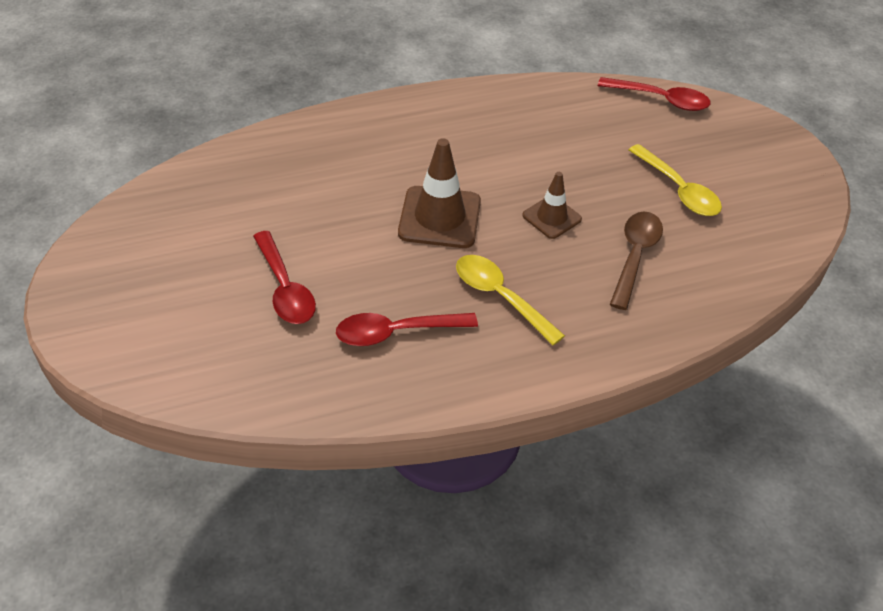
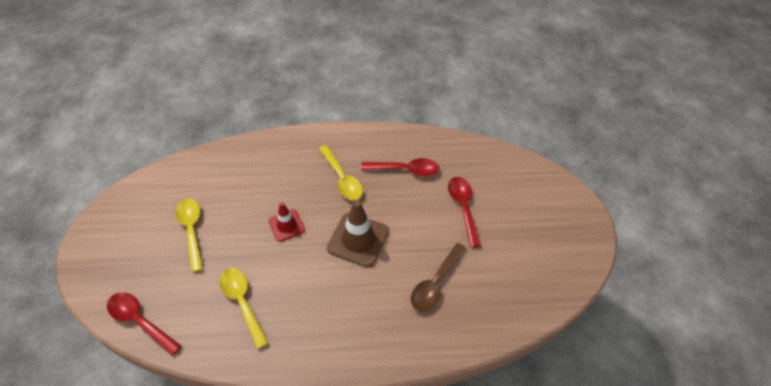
camera: 165 degrees left, 5 degrees up
(551, 217) = (286, 225): brown traffic cone -> red traffic cone
(556, 131) = (242, 302): none -> yellow spoon
(635, 256) = (252, 188): brown spoon -> brown spoon (435, 283)

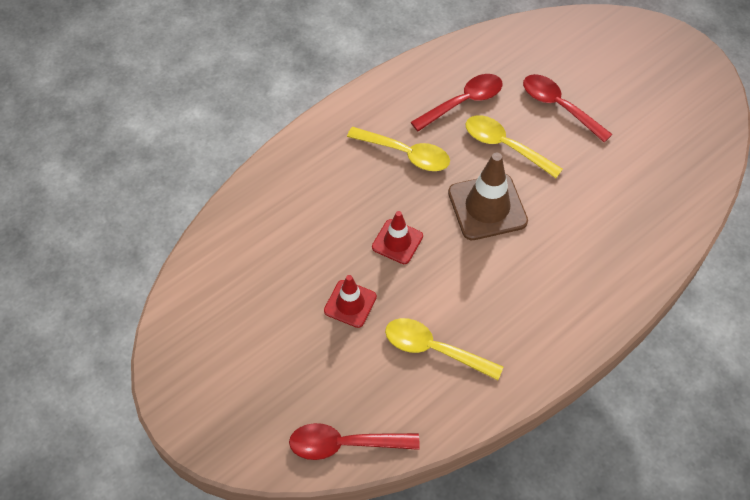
camera: 35 degrees left, 5 degrees up
(191, 230) = (296, 317): yellow spoon -> yellow spoon (505, 146)
(225, 243) = (350, 304): none -> red traffic cone
(435, 283) = (602, 199): brown spoon -> none

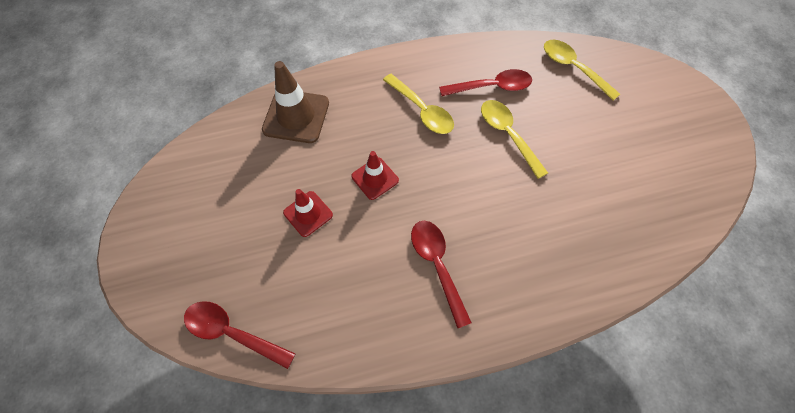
camera: 25 degrees right, 5 degrees up
(434, 349) = (352, 283): yellow spoon -> yellow spoon (573, 68)
(487, 207) = (465, 179): brown traffic cone -> brown traffic cone (296, 116)
(559, 107) = (572, 120): red spoon -> red spoon (437, 265)

